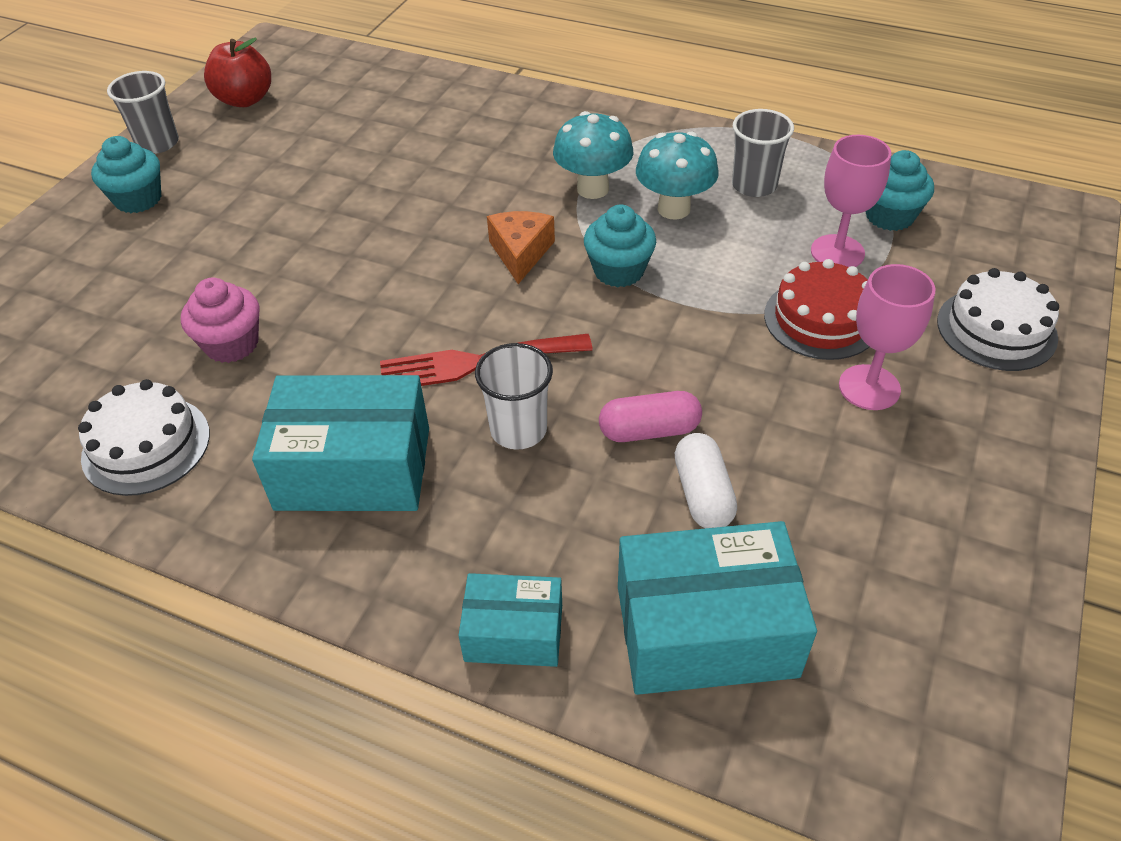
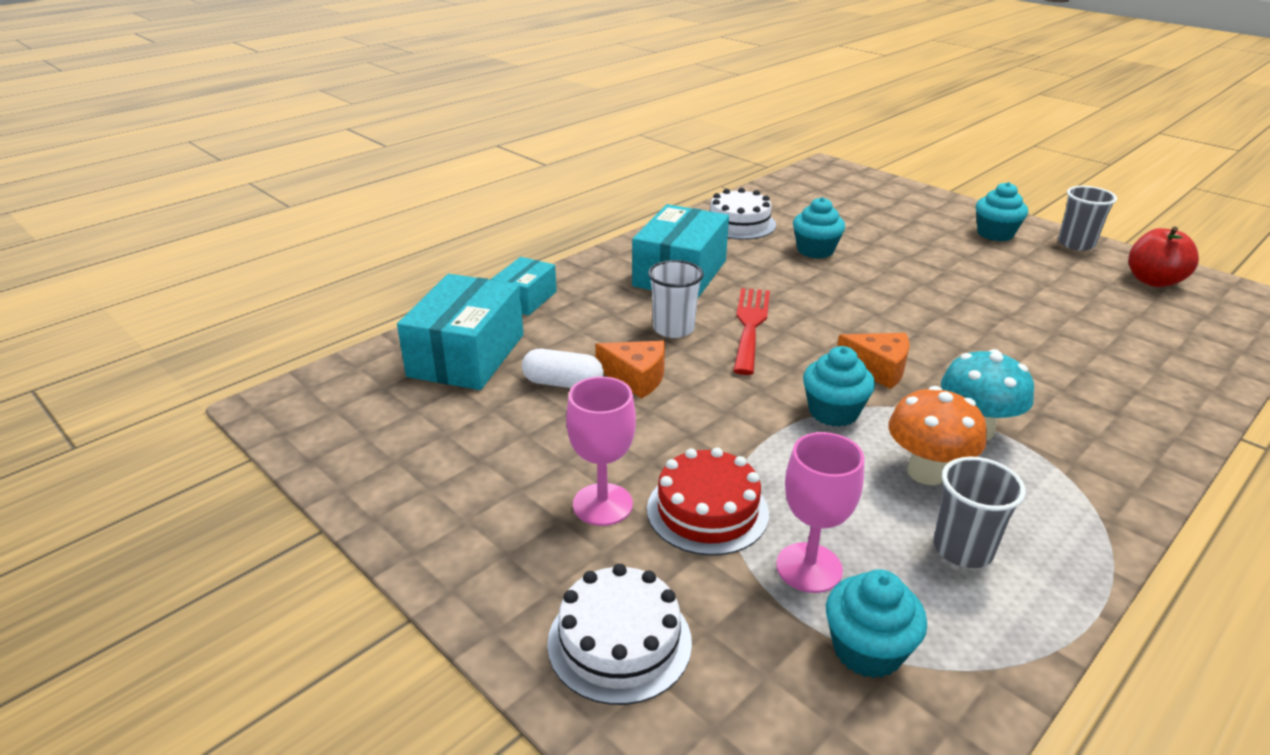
camera: 110 degrees right, 15 degrees down
(232, 344) = (815, 250): pink cupcake -> turquoise cupcake
(649, 430) = (636, 378): pink capsule -> orange cheese
(674, 209) = (926, 472): turquoise mushroom -> orange mushroom

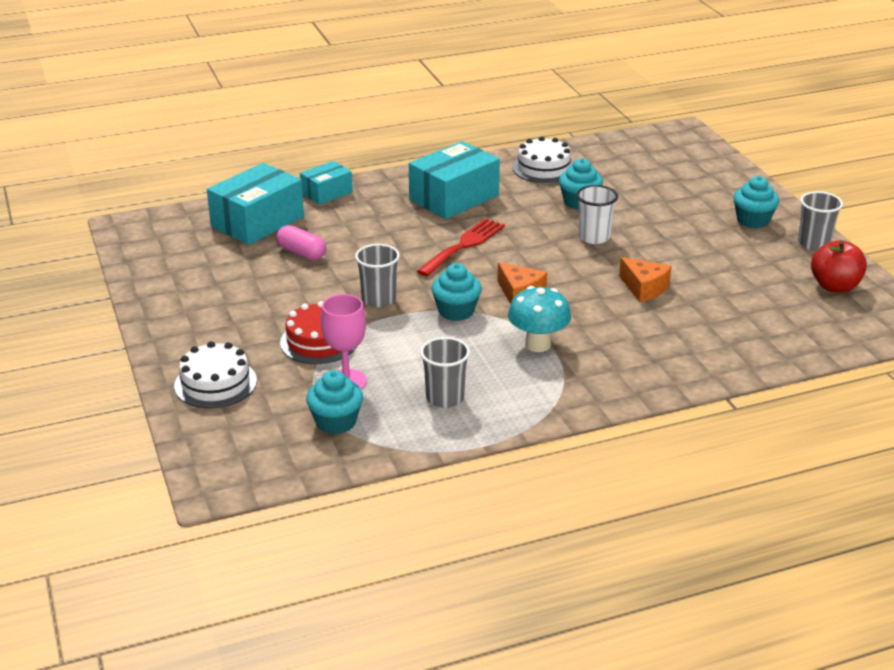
camera: 25 degrees right, 0 degrees up
(563, 383) = (302, 253): white capsule -> pink capsule
(602, 504) = (264, 323): pink goblet -> none
(636, 378) = (351, 260): orange cheese -> orange cheese (644, 288)
(673, 329) = (408, 235): white cup -> white cup (594, 237)
(723, 422) = (378, 299): none -> grey cup
(926, 472) = (473, 357): orange mushroom -> none

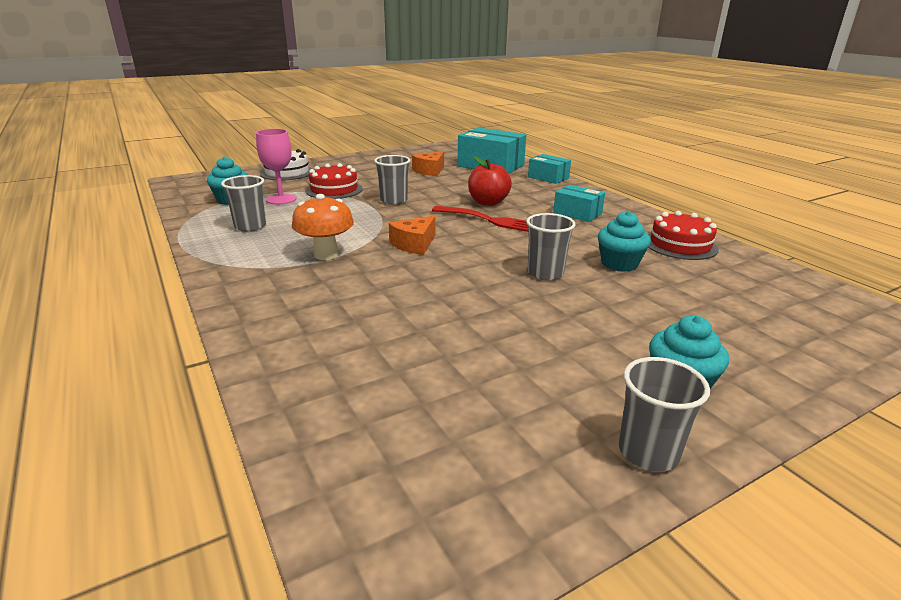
camera: 80 degrees right, 5 degrees down
(302, 253) = (453, 178): pink capsule -> none
(454, 198) = (577, 213): turquoise box -> turquoise box, size x0.57
(456, 311) = (380, 223): turquoise cupcake -> none
(538, 344) = (326, 254): turquoise mushroom -> orange mushroom
(543, 168) = (680, 245): white cake -> red cake
(594, 237) = (545, 273): white cup -> grey cup
(644, 288) = (444, 302): orange cheese -> orange cheese (430, 171)
(835, 286) = (505, 472): red apple -> red apple (488, 202)

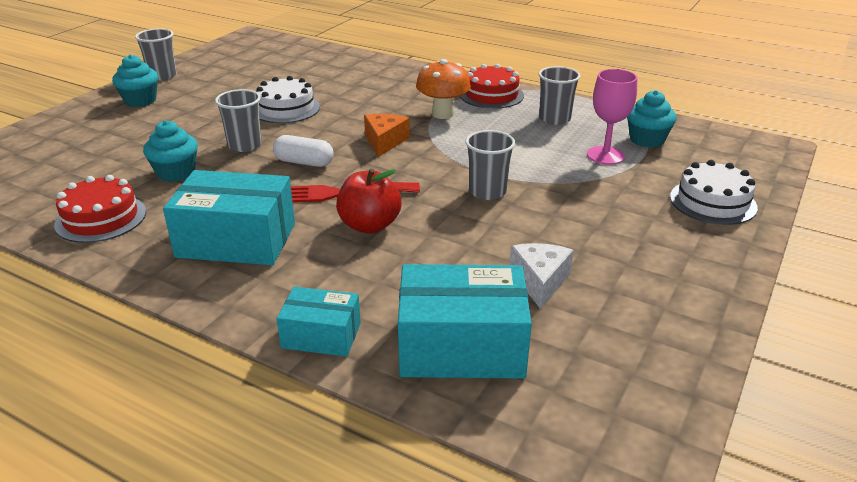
camera: 150 degrees right, 5 degrees up
(334, 190) = (586, 188): red cake -> red cake (491, 95)
(430, 171) = (540, 281): orange cheese -> white cheese
(474, 306) = (286, 109): none -> white cake
(499, 245) = (304, 162): none -> white capsule
(577, 213) = (236, 240): turquoise box -> turquoise box, size x1.75

